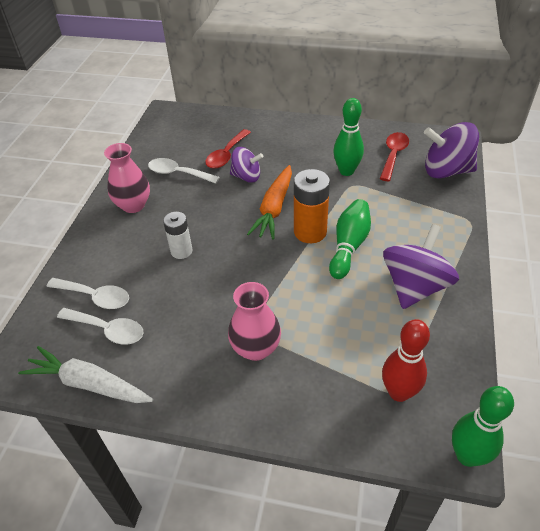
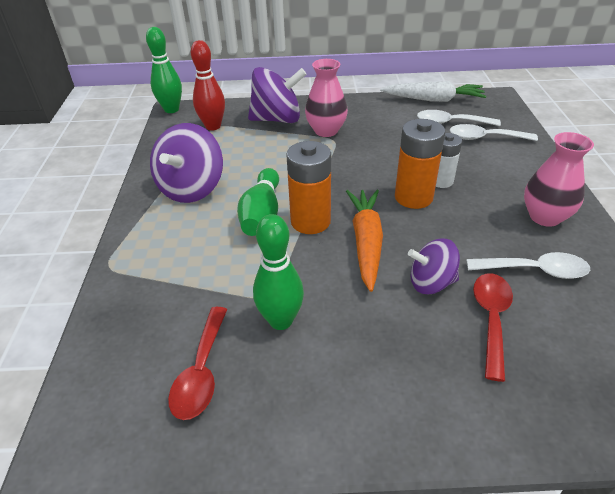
camera: 165 degrees right, 5 degrees down
(216, 239) = (413, 197): none -> orange battery
(446, 171) = (114, 351): purple spinning top -> purple spinning top (277, 119)

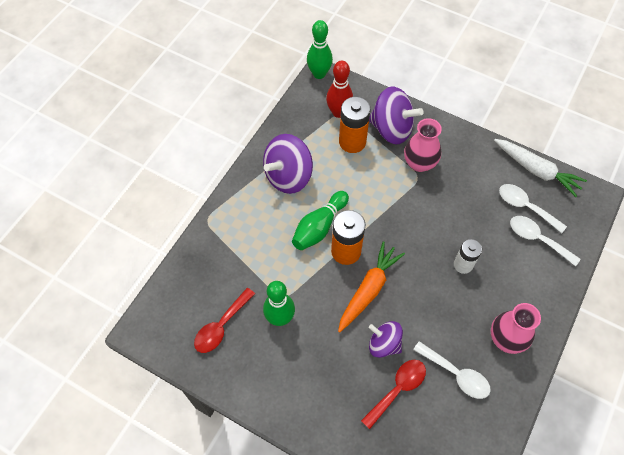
camera: 30 degrees right, 20 degrees up
(413, 197) = (430, 269): orange battery -> orange battery (352, 142)

